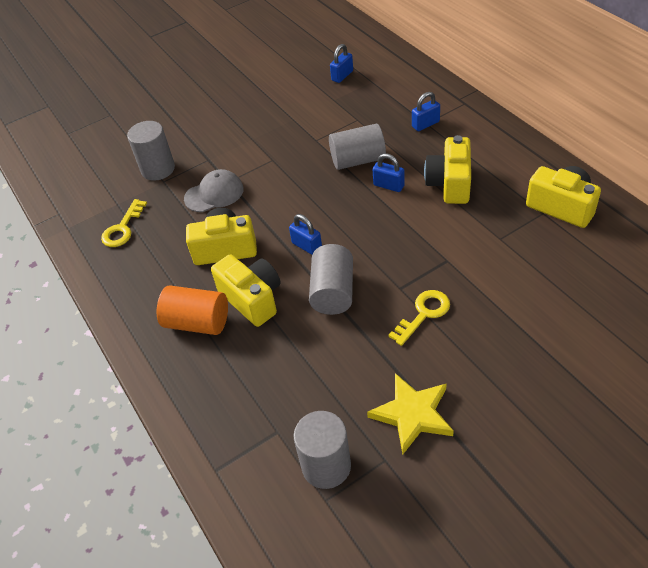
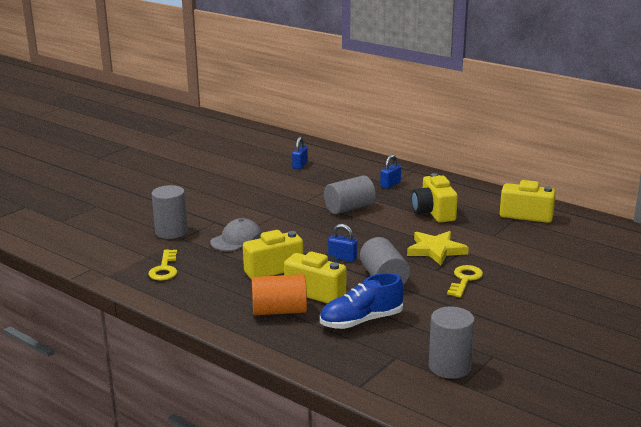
camera: 25 degrees left, 25 degrees down
(272, 360) = (361, 321): none -> blue shoe
(388, 185) = (385, 219): blue padlock -> none
(412, 414) = (495, 330): yellow star -> yellow star (436, 250)

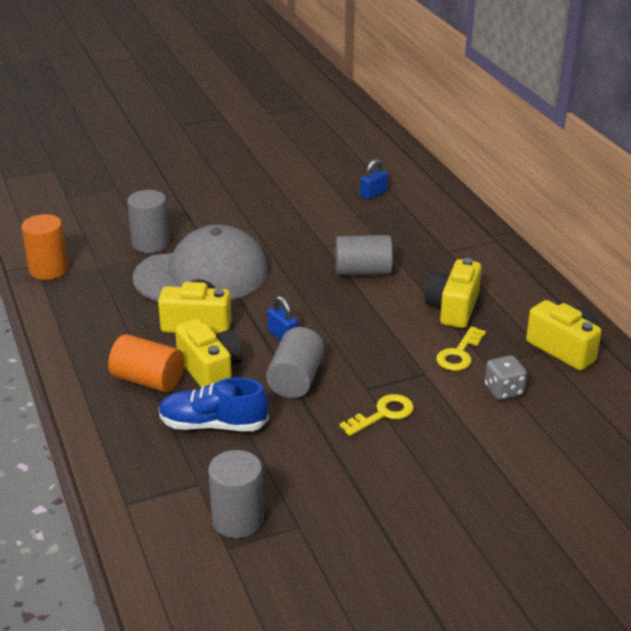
camera: 30 degrees right, 10 degrees up
(107, 269) = (48, 269): none -> orange cylinder
(164, 269) = (98, 288): yellow key -> yellow key (459, 354)
(236, 240) = (202, 275): grey cap -> grey cap, size x2.05
(390, 184) = (447, 252): blue padlock -> none
(436, 250) = (395, 362): yellow star -> none
(520, 245) = (503, 390): none -> grey dice

